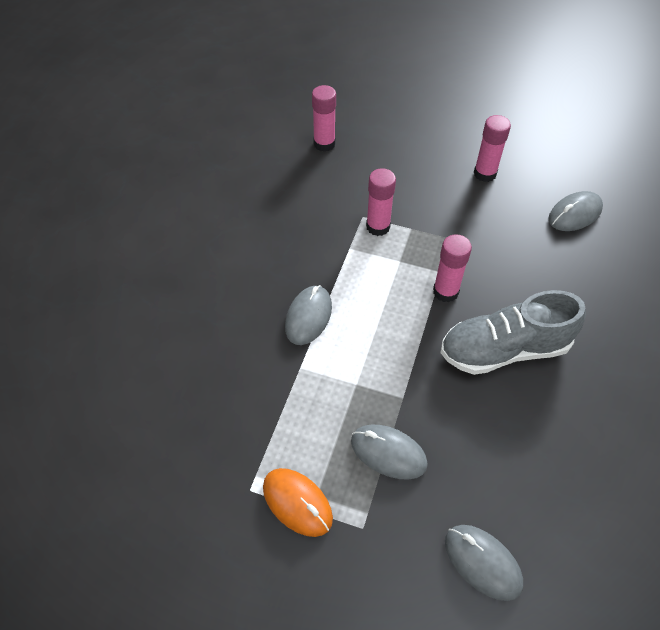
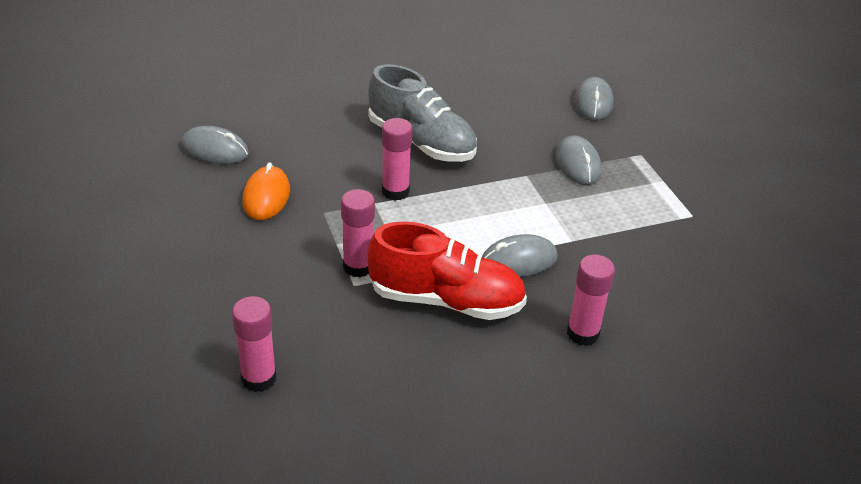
camera: 130 degrees left, 15 degrees down
(297, 503) = (668, 189): orange mouse -> orange mouse (266, 196)
(308, 252) = (446, 300): none -> red shoe
(485, 174) = (201, 223): pink glue stick -> pink glue stick (582, 333)

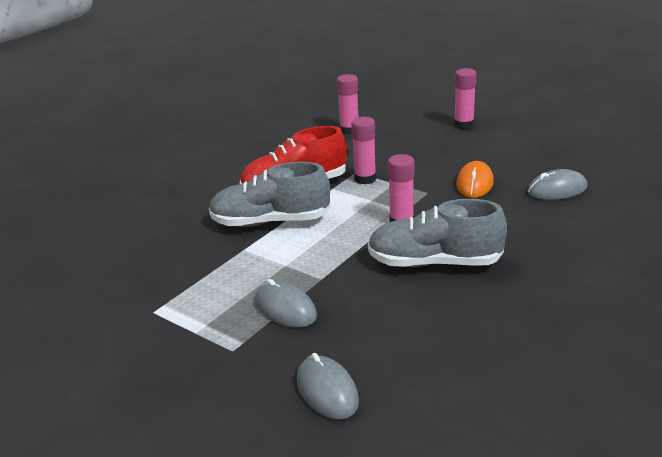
camera: 150 degrees right, 10 degrees down
(266, 196) = (474, 183): orange mouse -> orange mouse turned 45 degrees clockwise
(518, 261) = (270, 222): grey mouse -> grey shoe
(582, 333) = (198, 206): pink glue stick -> pink glue stick (464, 125)

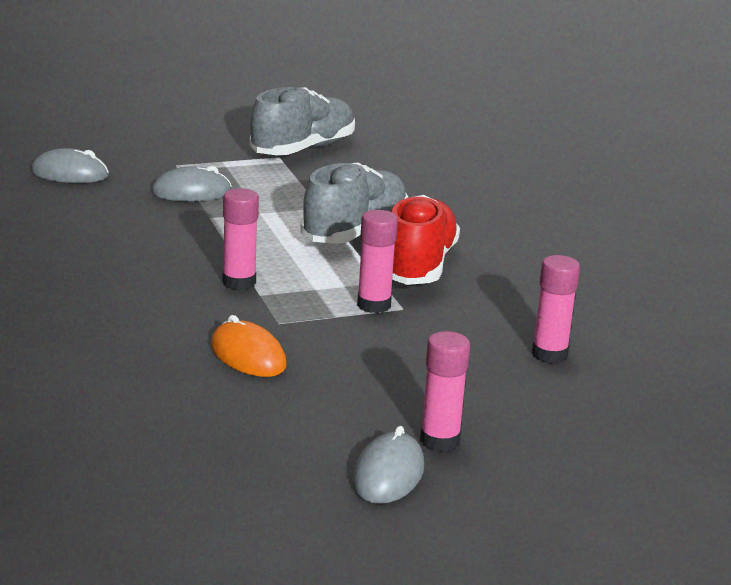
camera: 120 degrees right, 5 degrees down
(434, 263) = (138, 264): grey shoe -> grey shoe (303, 149)
(557, 190) = (139, 393): grey mouse -> grey mouse (388, 474)

